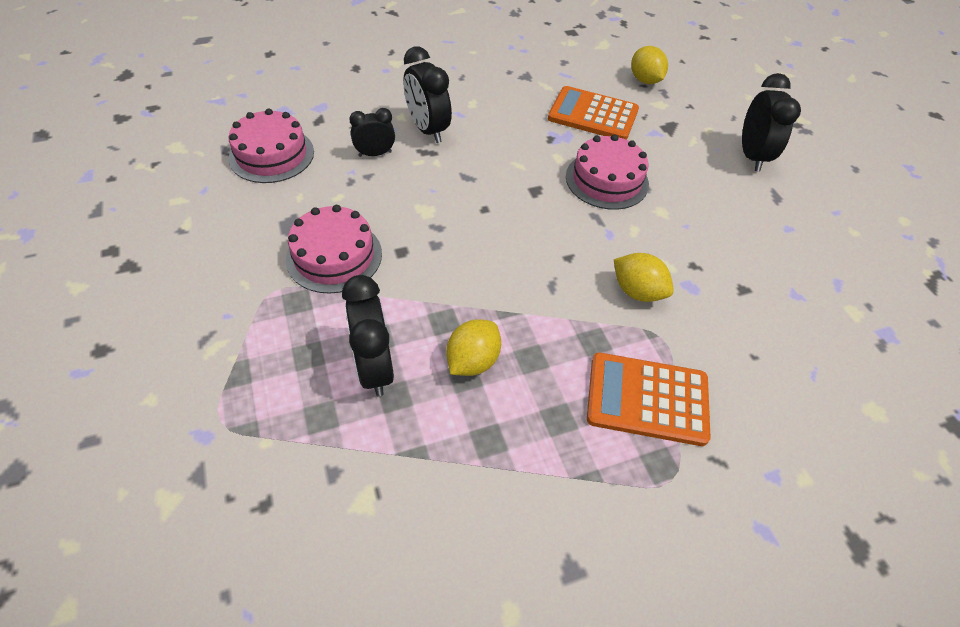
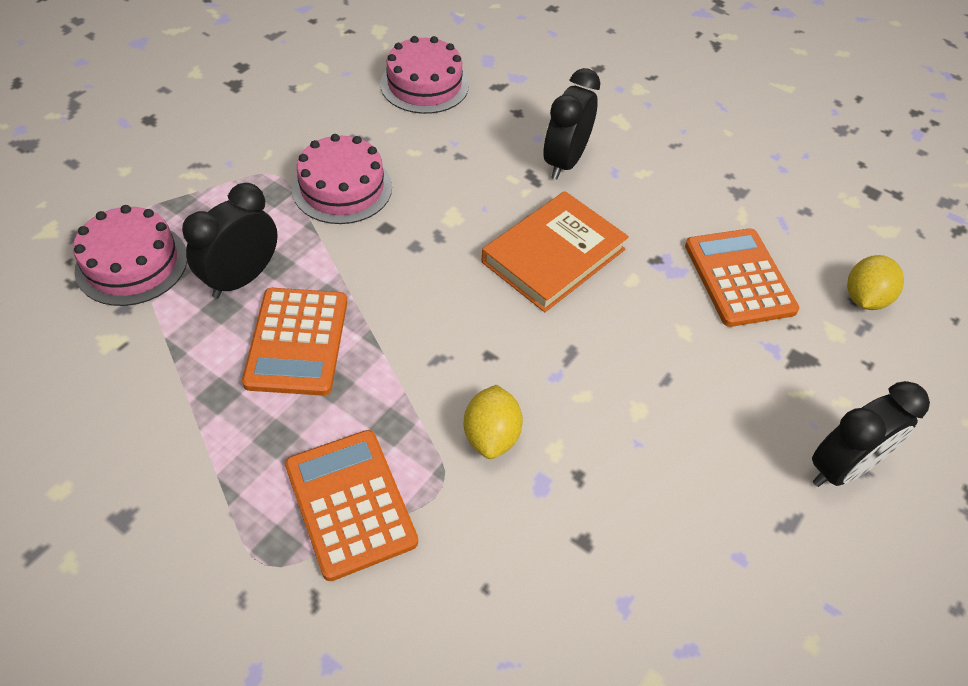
camera: 55 degrees right, 0 degrees up
(375, 154) = (492, 145): black clock -> none
(472, 361) = (297, 341): yellow lemon -> orange calculator
(507, 180) = (553, 256): none -> orange book
(607, 180) = (639, 337): pink cake -> pink cake (132, 263)

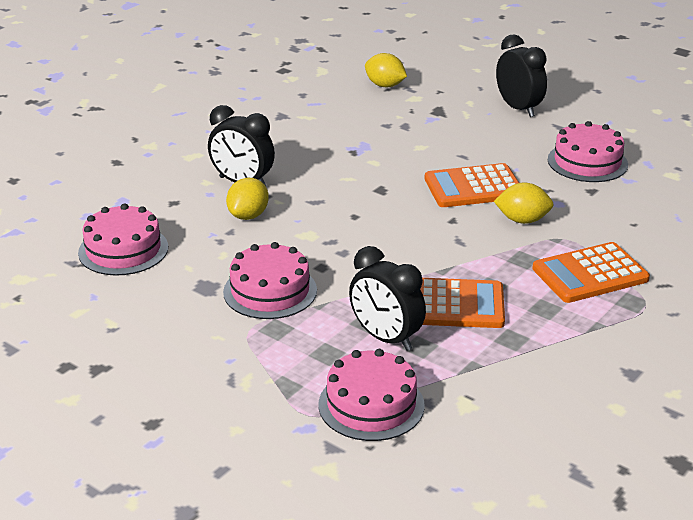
camera: 85 degrees left, 20 degrees down
(492, 168) = (248, 216): none -> yellow lemon
(553, 256) = (351, 191): orange book -> none
(676, 549) = (587, 162): none -> pink cake
(739, 278) = (369, 124): orange calculator -> orange calculator (473, 187)

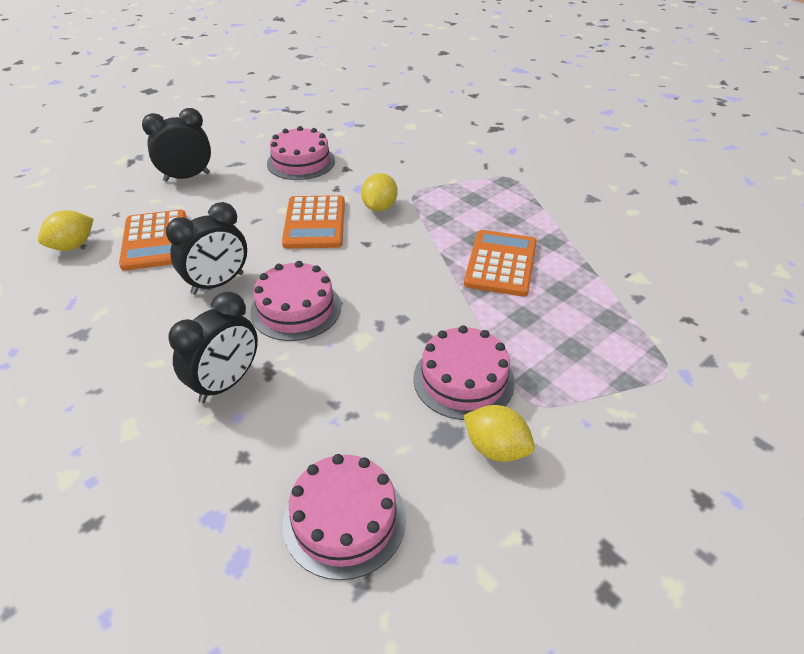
camera: 80 degrees left, 10 degrees up
(248, 216) = (305, 384): yellow lemon -> yellow lemon (496, 448)
(371, 405) = (646, 330): pink cake -> pink cake (296, 309)
(386, 338) = (549, 308): black clock -> black clock (217, 283)
(590, 274) = (466, 191): orange calculator -> orange calculator (155, 241)

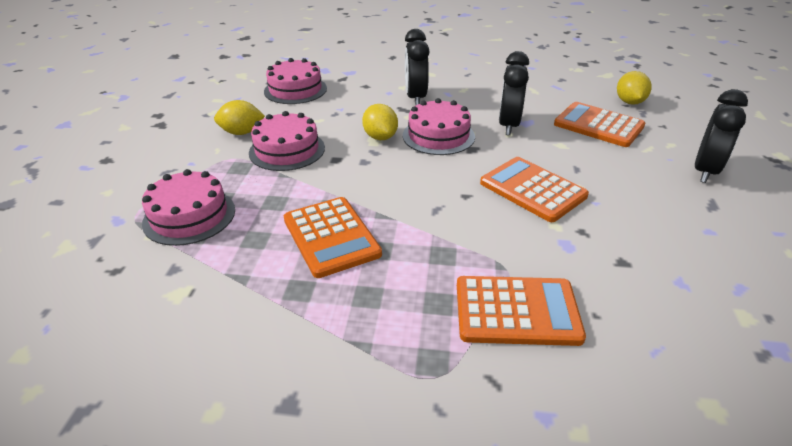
camera: 140 degrees right, 5 degrees down
(301, 162) = (674, 242): pink cake -> pink cake (189, 216)
(379, 207) = (510, 234): yellow lemon -> yellow lemon (380, 137)
(437, 178) = (516, 311): none -> orange calculator

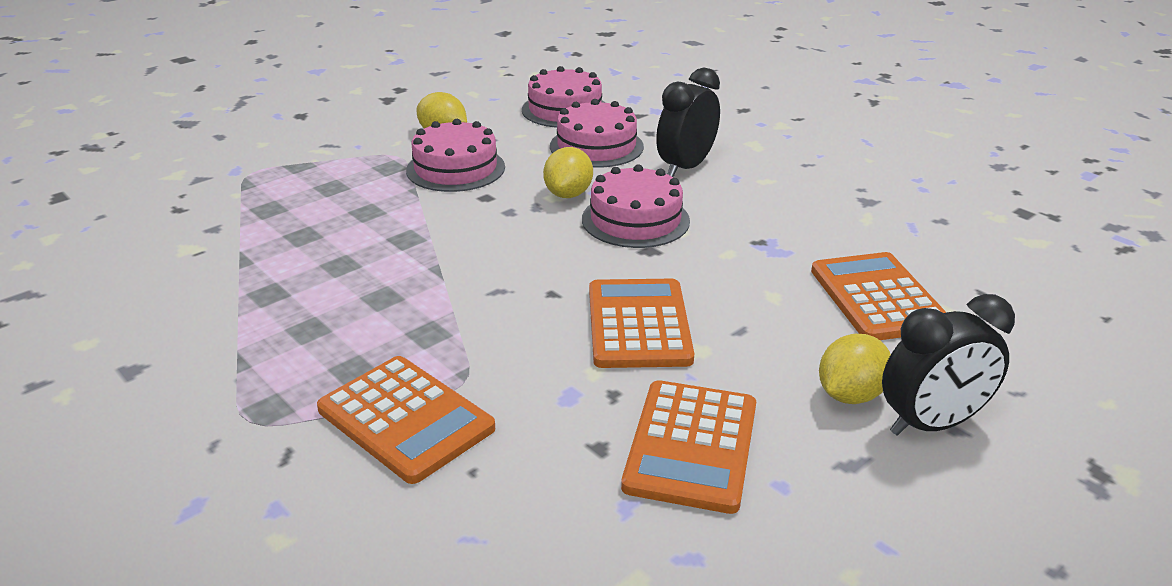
camera: 40 degrees right, 5 degrees down
(189, 216) = (287, 192): pink cake -> pink cake (596, 146)
(331, 237) = (362, 265): orange calculator -> orange calculator (691, 446)
(508, 125) = (745, 244): black clock -> none
(629, 102) = (994, 291): yellow lemon -> yellow lemon (850, 395)

